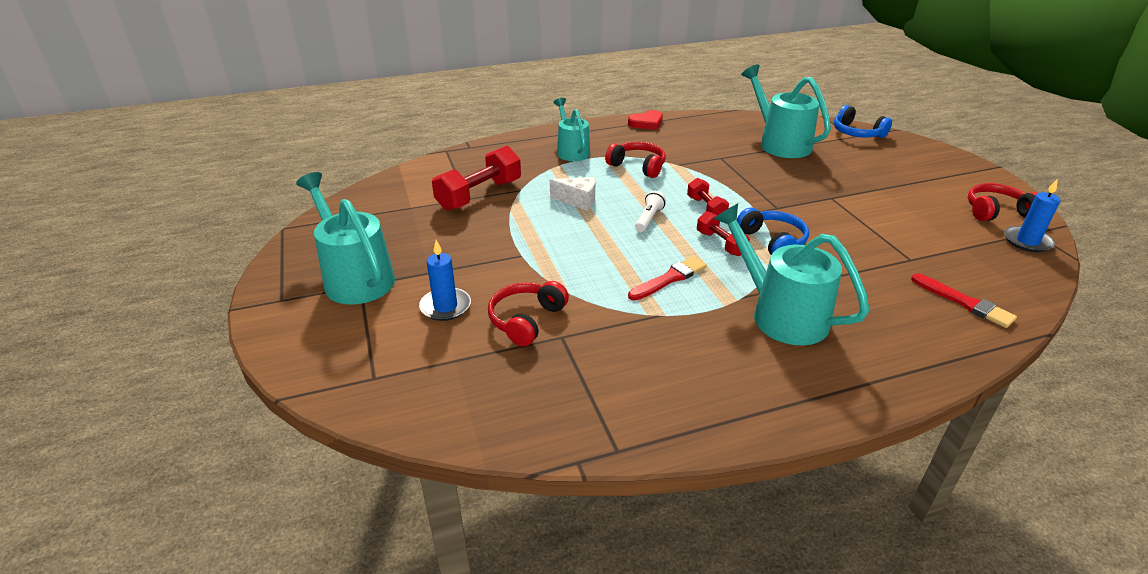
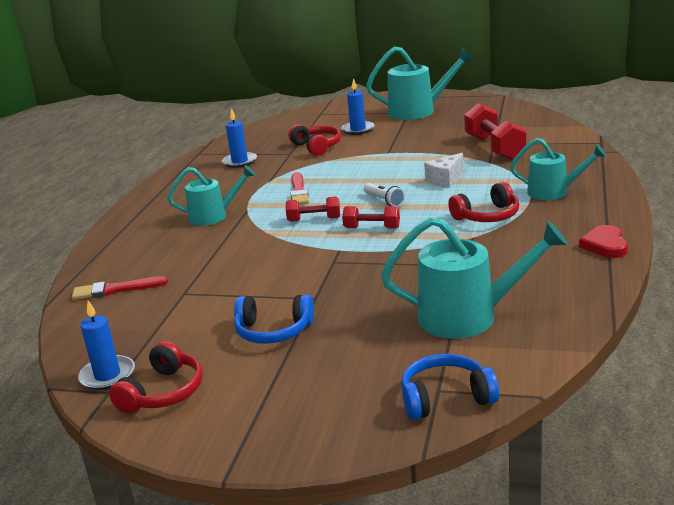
camera: 125 degrees right, 10 degrees down
(619, 375) = (239, 162): none -> blue candle
(772, 241) = (289, 241): blue headphones -> blue headphones (273, 331)
(779, 314) = (214, 216): turquoise watering can -> turquoise watering can, size x0.65

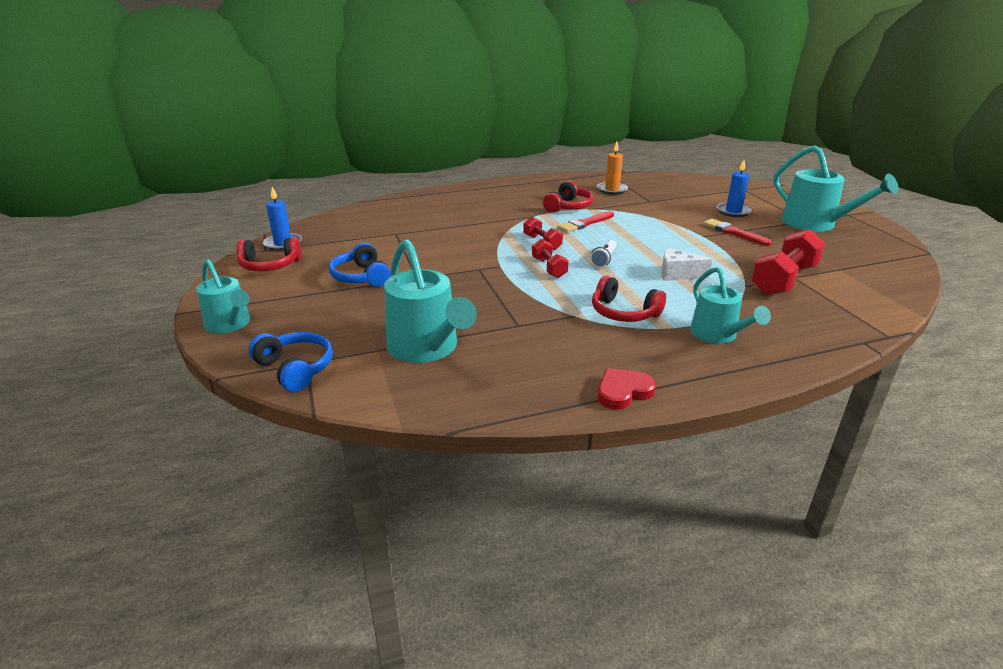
camera: 55 degrees right, 5 degrees up
(115, 290) = (386, 213): red brush -> red brush (733, 232)
(214, 216) = (513, 209): turquoise watering can -> turquoise watering can (230, 325)
(239, 162) = (612, 190): blue candle -> orange candle
(317, 147) = (675, 206): red headphones -> red headphones (568, 206)

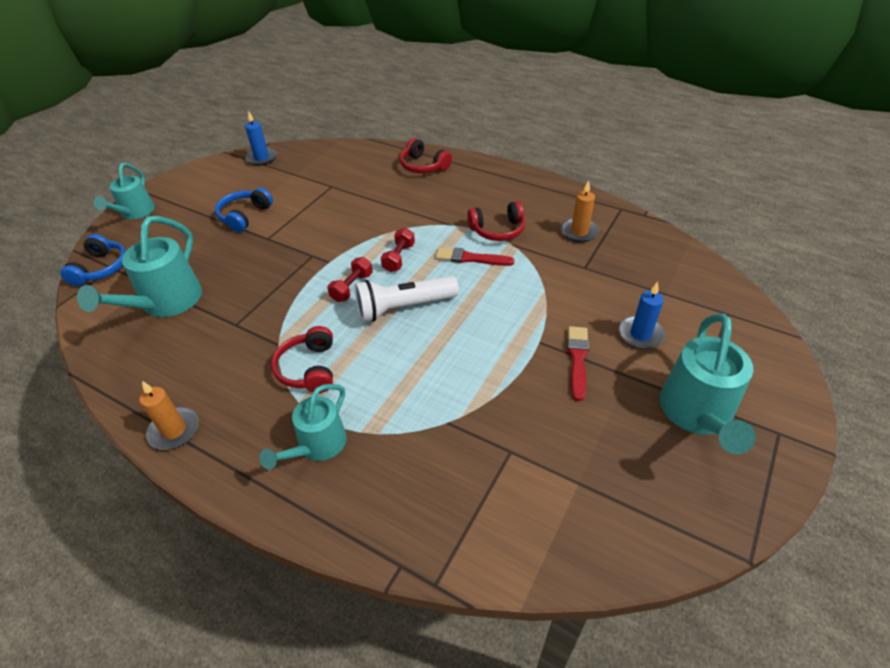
camera: 50 degrees right, 15 degrees up
(269, 265) = (225, 174): red headphones -> red headphones (423, 166)
(604, 259) = (403, 307): white flashlight -> white flashlight, size x1.91
(623, 392) = (174, 430): red heart -> orange candle
(677, 274) = (421, 366): white cheese -> none
(783, 280) = (493, 446): red dumbbell -> none

